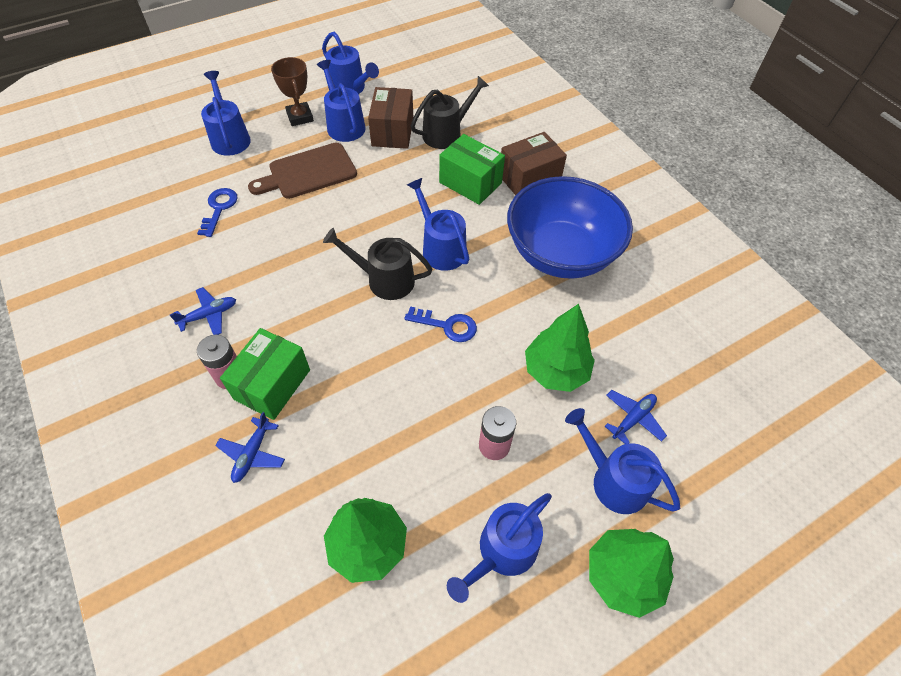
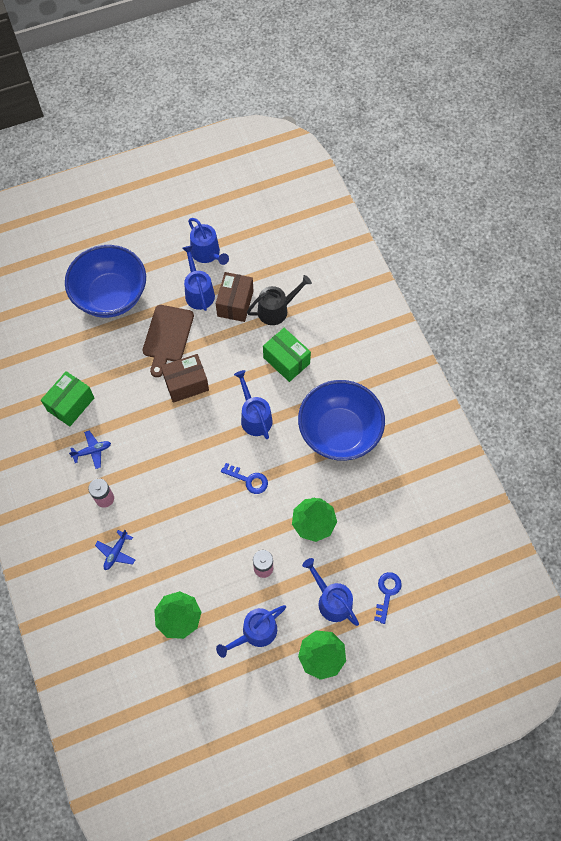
camera: 10 degrees right, 10 degrees up
(219, 208) = (101, 363): blue key -> blue key (387, 593)
(230, 138) = (111, 296): blue watering can -> blue bowl
(272, 384) = (131, 508): green box -> green box (71, 404)
(300, 117) = (165, 280): brown trophy -> none
(308, 172) = (167, 336): brown cutting board -> brown cutting board turned 60 degrees counterclockwise
(385, 280) = (211, 438): black watering can -> none
(529, 179) = (331, 362): brown box -> brown box (186, 384)
(633, 419) = (355, 563): blue plane -> none

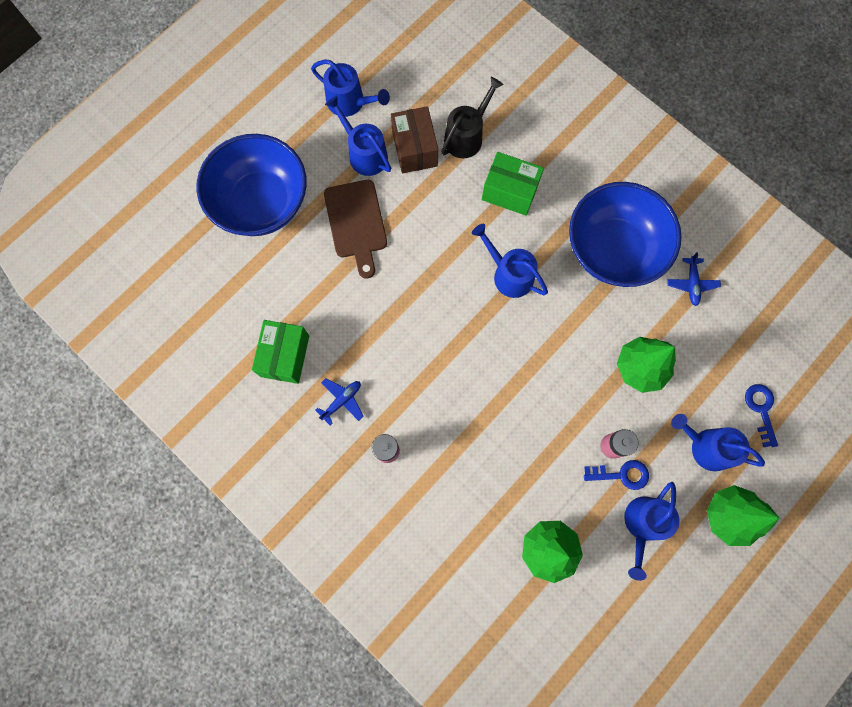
camera: 25 degrees left, 10 degrees up
(116, 552) = (435, 508): blue plane -> blue plane (691, 283)
(186, 384) = (409, 270): brown box -> none
(248, 480) = (541, 351): blue key -> blue key (621, 474)

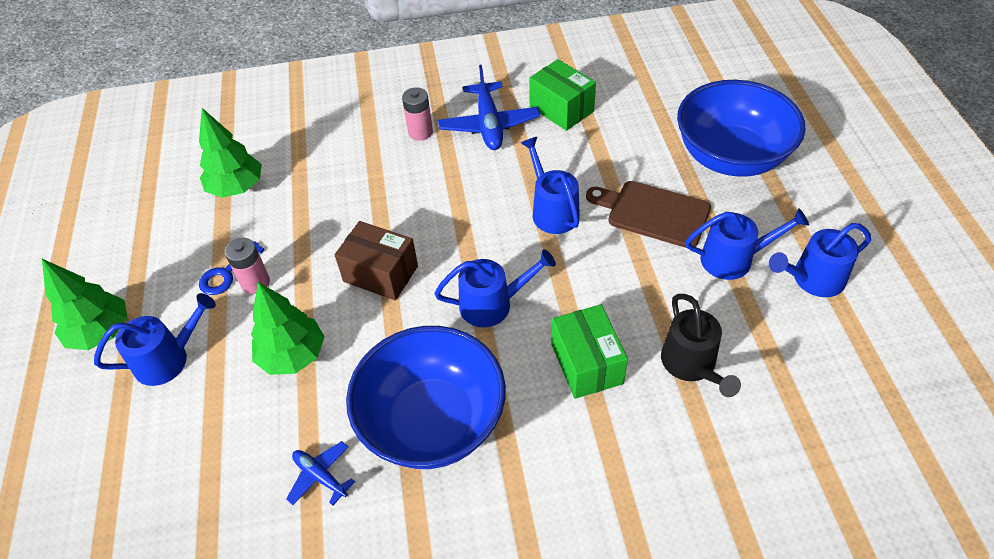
camera: 130 degrees right, 25 degrees down
(342, 401) = (489, 125): blue plane -> blue plane, size x1.81
(415, 149) = (708, 306): brown box -> brown box (380, 274)
(510, 192) = (586, 364): green box -> green box turned 75 degrees counterclockwise
(643, 524) = (175, 262): blue watering can -> blue watering can (552, 211)
(761, 410) = (138, 438): blue key -> none

